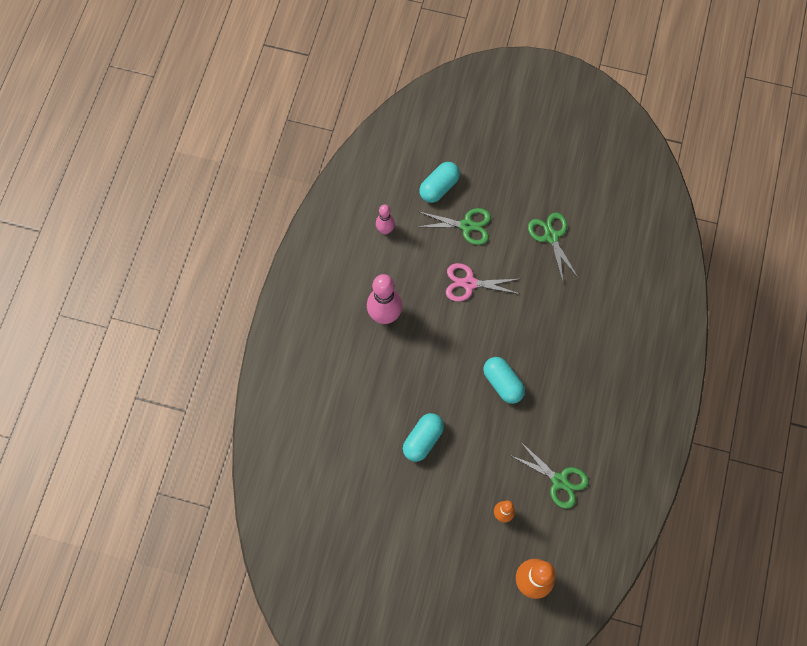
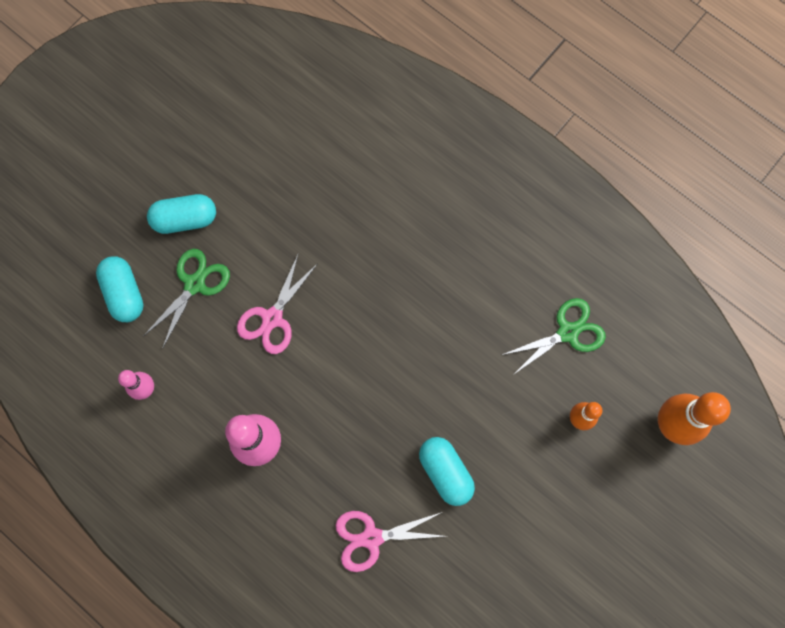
camera: 65 degrees left, 5 degrees up
(358, 411) = (372, 538): none -> pink scissors
(502, 383) = (419, 340): turquoise capsule -> turquoise capsule (185, 219)
(551, 236) = (262, 191): green scissors -> none

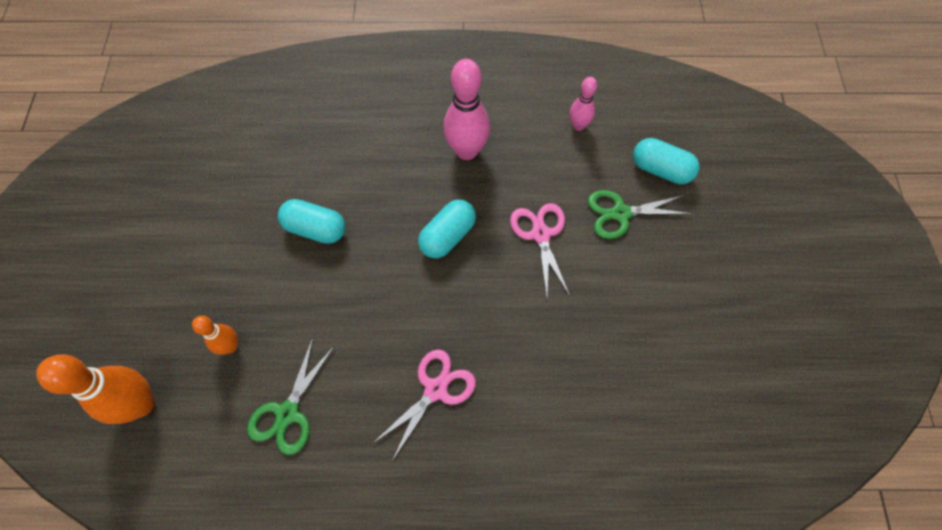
camera: 140 degrees right, 10 degrees down
(185, 219) = (679, 253): turquoise capsule -> turquoise capsule (447, 236)
(194, 284) = (621, 213): green scissors -> green scissors turned 90 degrees clockwise
(372, 538) = (337, 152): pink scissors -> pink scissors (435, 389)

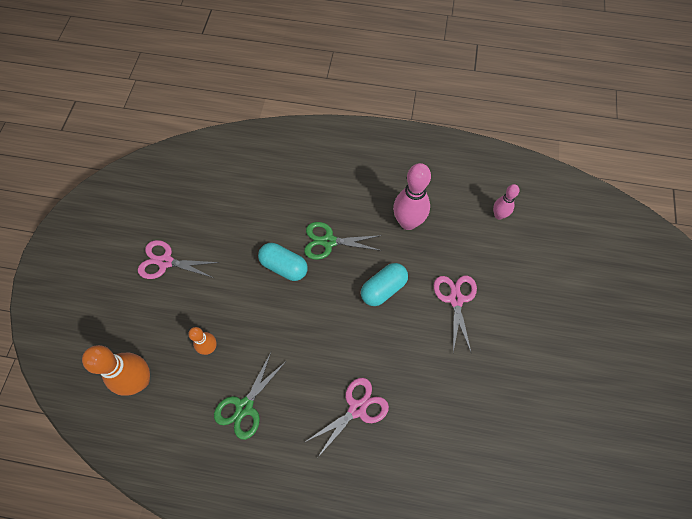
camera: 10 degrees right, 0 degrees up
(157, 247) = (165, 262): none -> pink scissors
(621, 213) = (521, 292): green scissors -> green scissors (328, 241)
(661, 170) = (559, 262): turquoise capsule -> none

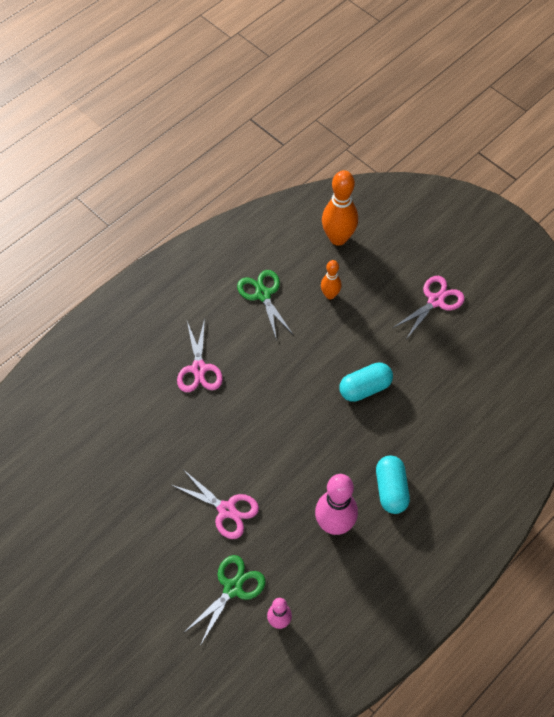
camera: 125 degrees right, 5 degrees down
(328, 241) = (364, 440): green scissors -> green scissors (232, 588)
(383, 289) = (283, 455): turquoise capsule -> turquoise capsule (391, 489)

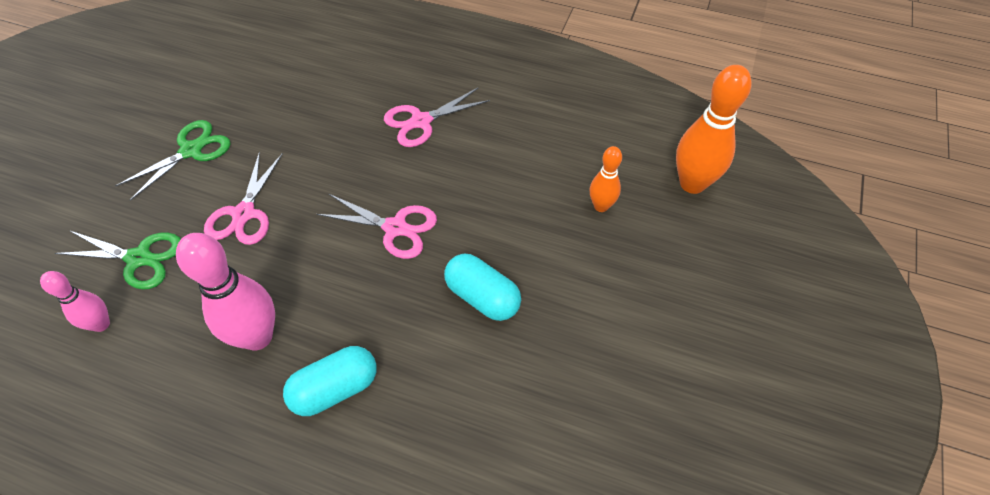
camera: 65 degrees right, 5 degrees down
(263, 294) = (556, 141): green scissors -> green scissors (191, 150)
(435, 301) = (678, 335): pink scissors -> pink scissors (395, 228)

